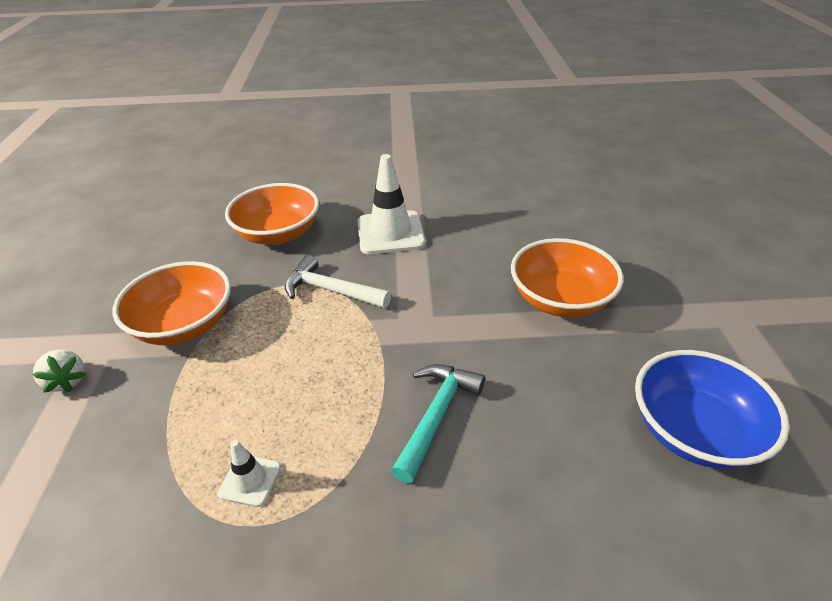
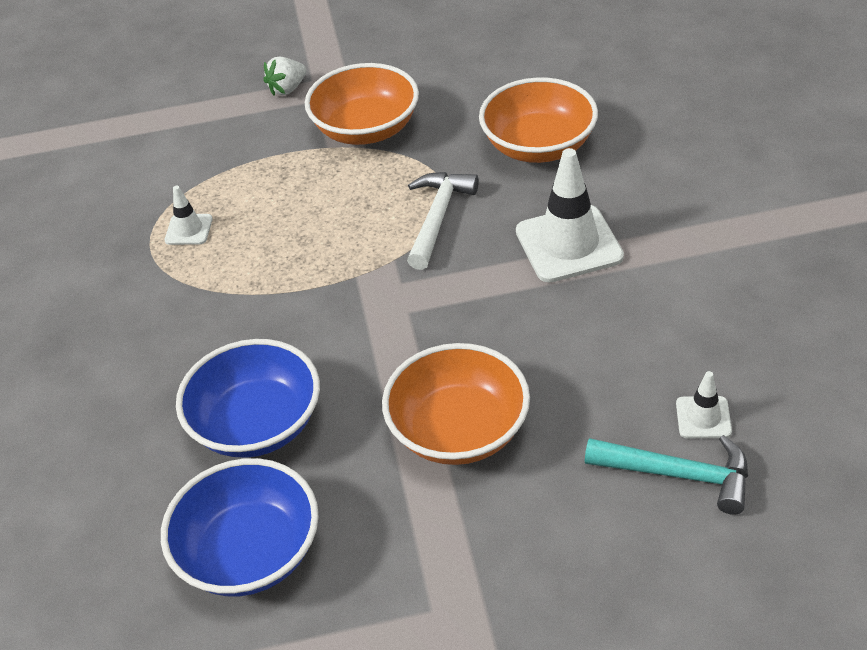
camera: 85 degrees right, 5 degrees up
(436, 416) = (260, 335): turquoise hammer -> turquoise hammer (678, 475)
(549, 422) = (257, 424): none -> blue bowl
(553, 205) = (703, 417): none -> white traffic cone

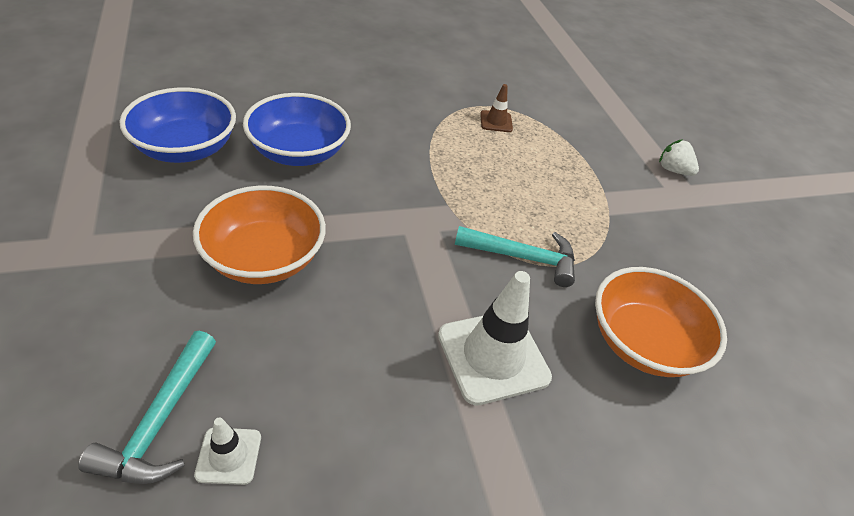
camera: 75 degrees right, 0 degrees up
(189, 230) = (496, 121): white traffic cone -> brown traffic cone
(366, 129) = (633, 215): orange bowl -> none
(438, 218) = (522, 257): white hammer -> turquoise hammer

